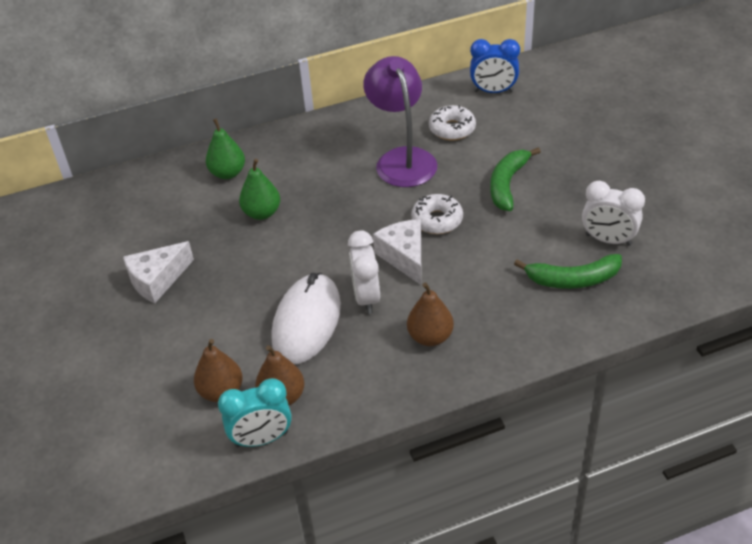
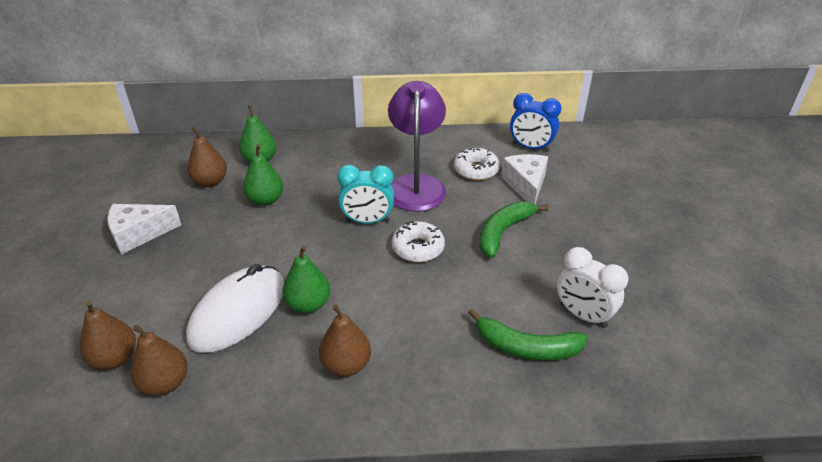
camera: 15 degrees right, 5 degrees down
(192, 209) = (210, 182): none -> brown pear
(262, 439) = (115, 423): turquoise clock -> turquoise clock (367, 221)
(366, 297) = (308, 304): white clock -> green pear
(404, 256) = (367, 274): white cheese -> white cheese (526, 185)

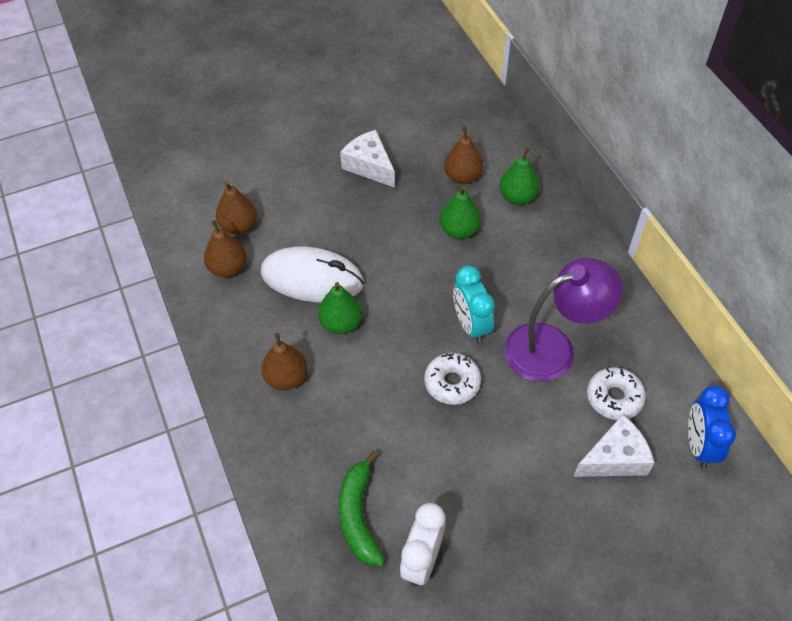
camera: 70 degrees right, 15 degrees up
(503, 232) = (515, 455): green banana -> none

